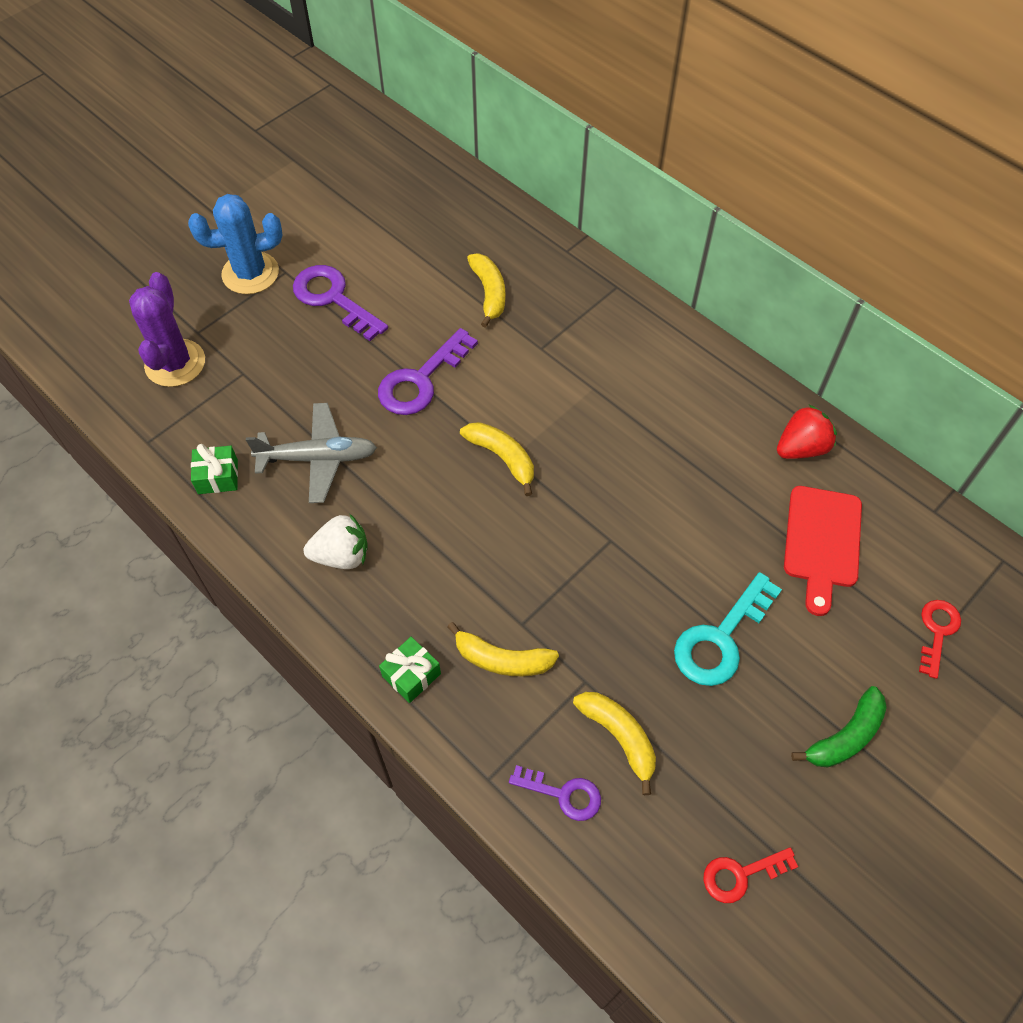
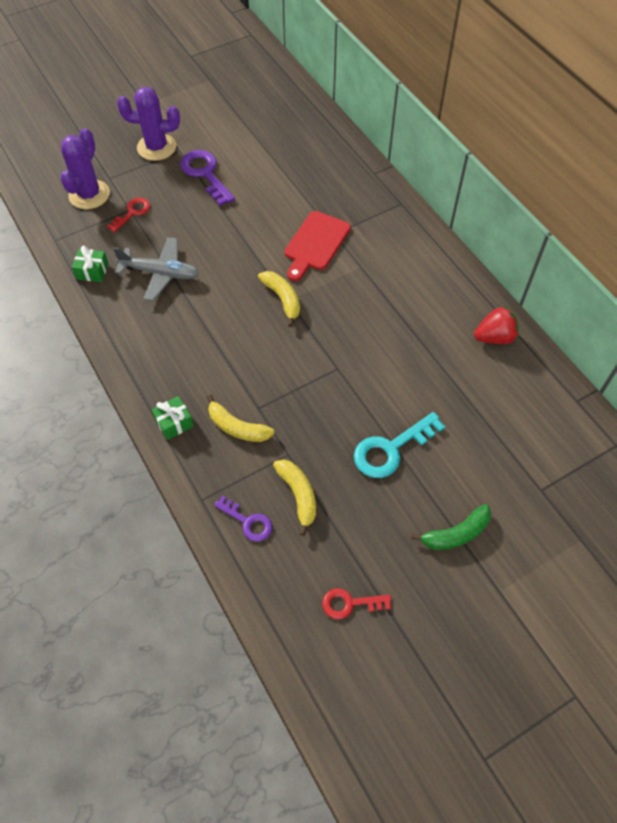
camera: 15 degrees right, 0 degrees up
(250, 273) = (156, 147): blue cactus -> purple cactus
(342, 555) = (155, 338): white strawberry -> none
(421, 380) = (245, 238): purple key -> none
(489, 293) = (311, 190): yellow banana -> none
(822, 542) = (486, 403): red cutting board -> red cutting board (315, 244)
(937, 632) = (548, 481): red key -> red key (132, 213)

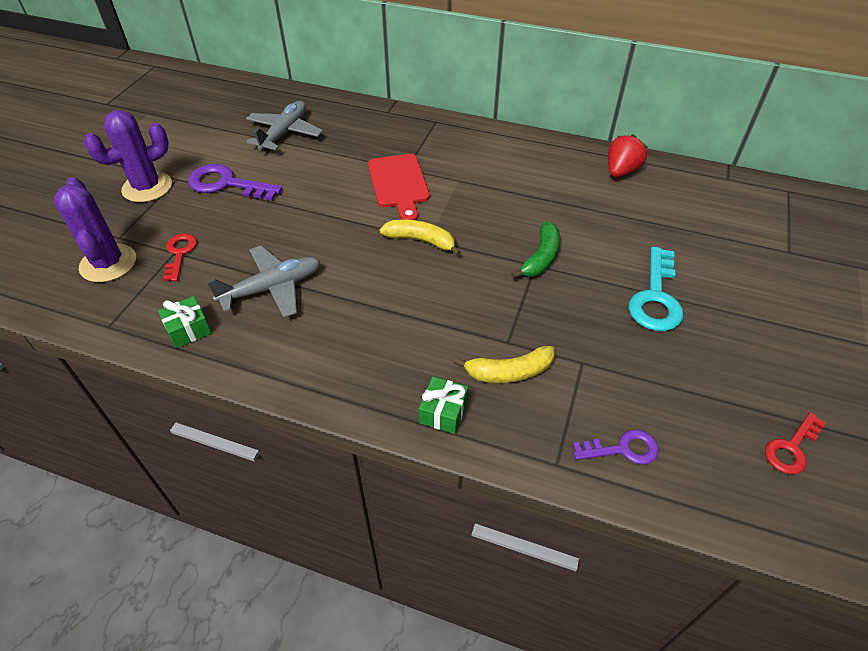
camera: 40 degrees left, 10 degrees down
(282, 151) = (285, 133): none -> grey plane
(298, 495) = (634, 390): yellow banana -> none
(456, 534) = (783, 325): green banana -> green banana (541, 257)

